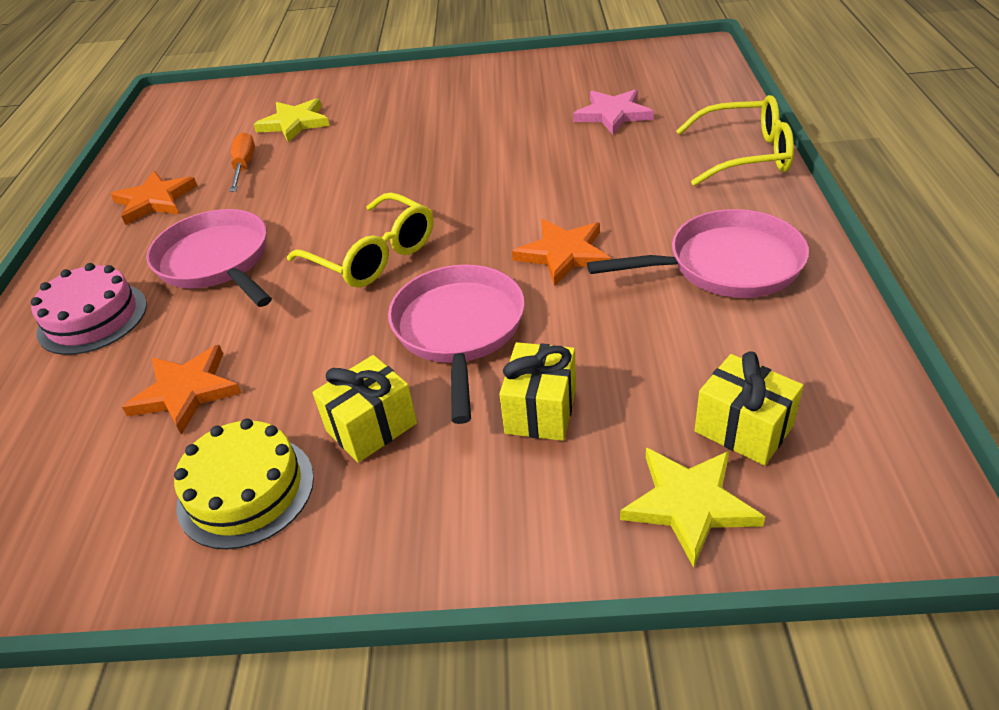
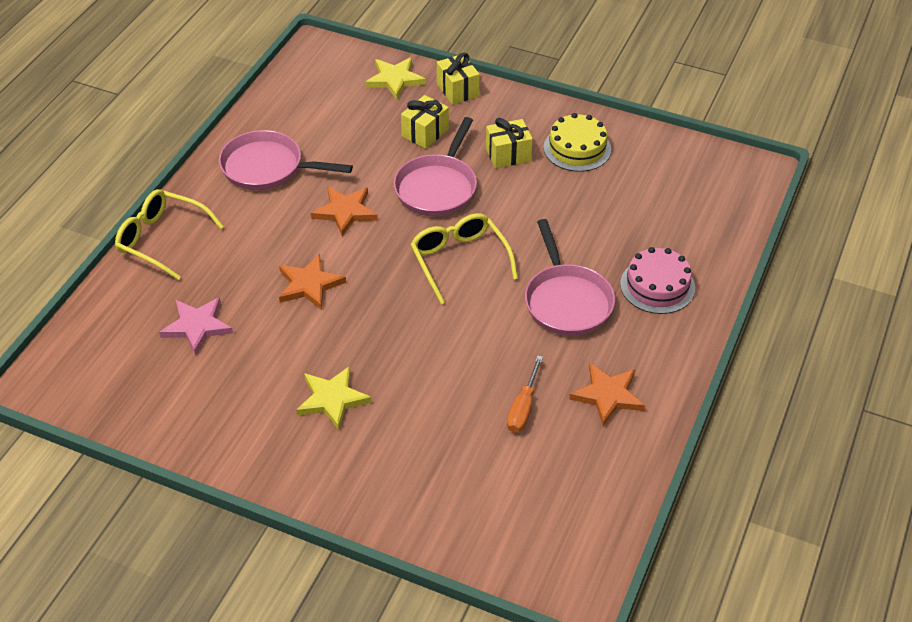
camera: 160 degrees left, 5 degrees up
(186, 392) = (600, 209): orange star -> orange star (309, 284)
(294, 123) = (459, 456): yellow star -> yellow star (332, 399)
(743, 429) = (347, 95): yellow gift -> yellow gift (457, 90)

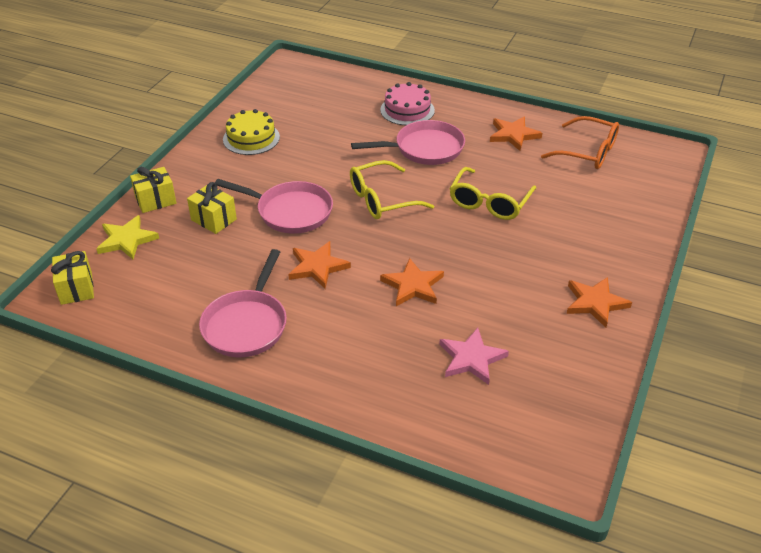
camera: 90 degrees left, 5 degrees down
(161, 239) = (350, 400): yellow glasses -> yellow glasses (489, 203)
(264, 441) = (595, 303): none -> orange star
(332, 399) = (543, 265): yellow star -> none
(508, 155) = (253, 173): yellow gift -> yellow gift (76, 288)
(523, 408) = (532, 171): orange screwdriver -> none
(571, 477) = (588, 152): none -> orange glasses

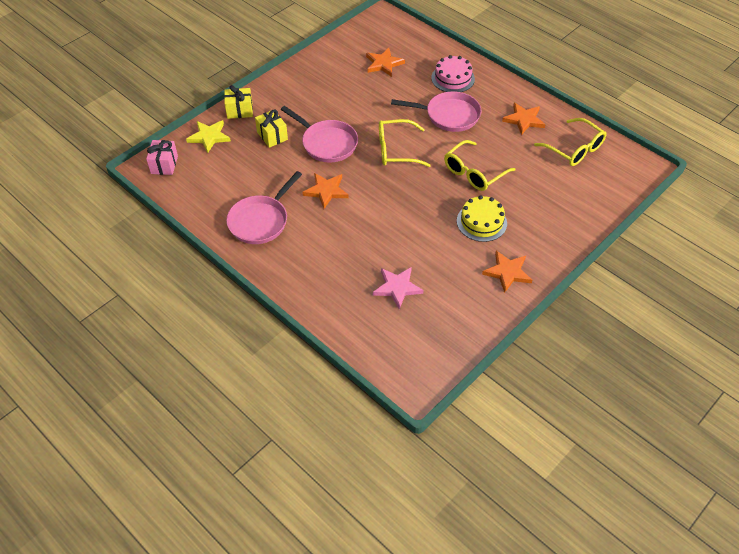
camera: 20 degrees right, 10 degrees up
(76, 288) = (164, 165): yellow gift -> pink gift
(251, 138) = (326, 75): yellow cake -> yellow cake (481, 222)
(413, 285) = (384, 223): orange star -> orange star (383, 64)
(588, 152) = (574, 149): orange glasses -> yellow glasses

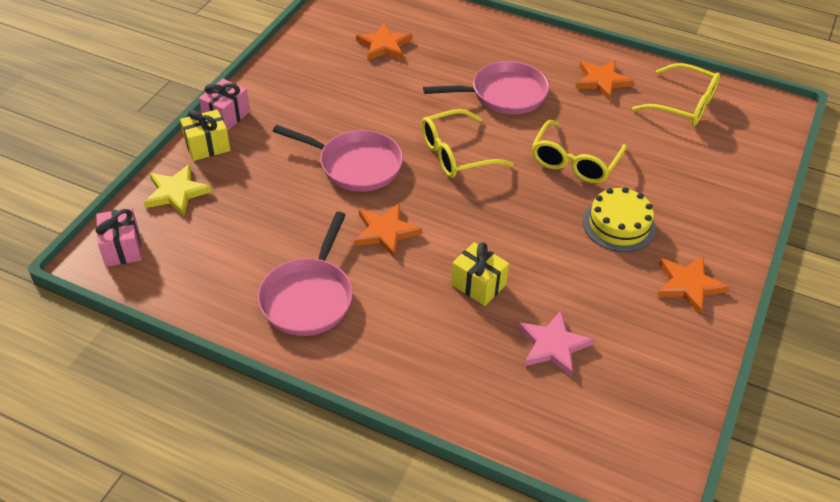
camera: 20 degrees left, 5 degrees down
(259, 93) = (226, 116): none -> pink gift
(272, 136) = (271, 171): yellow gift -> yellow gift (478, 285)
(453, 78) = (484, 47): pink cake -> none

